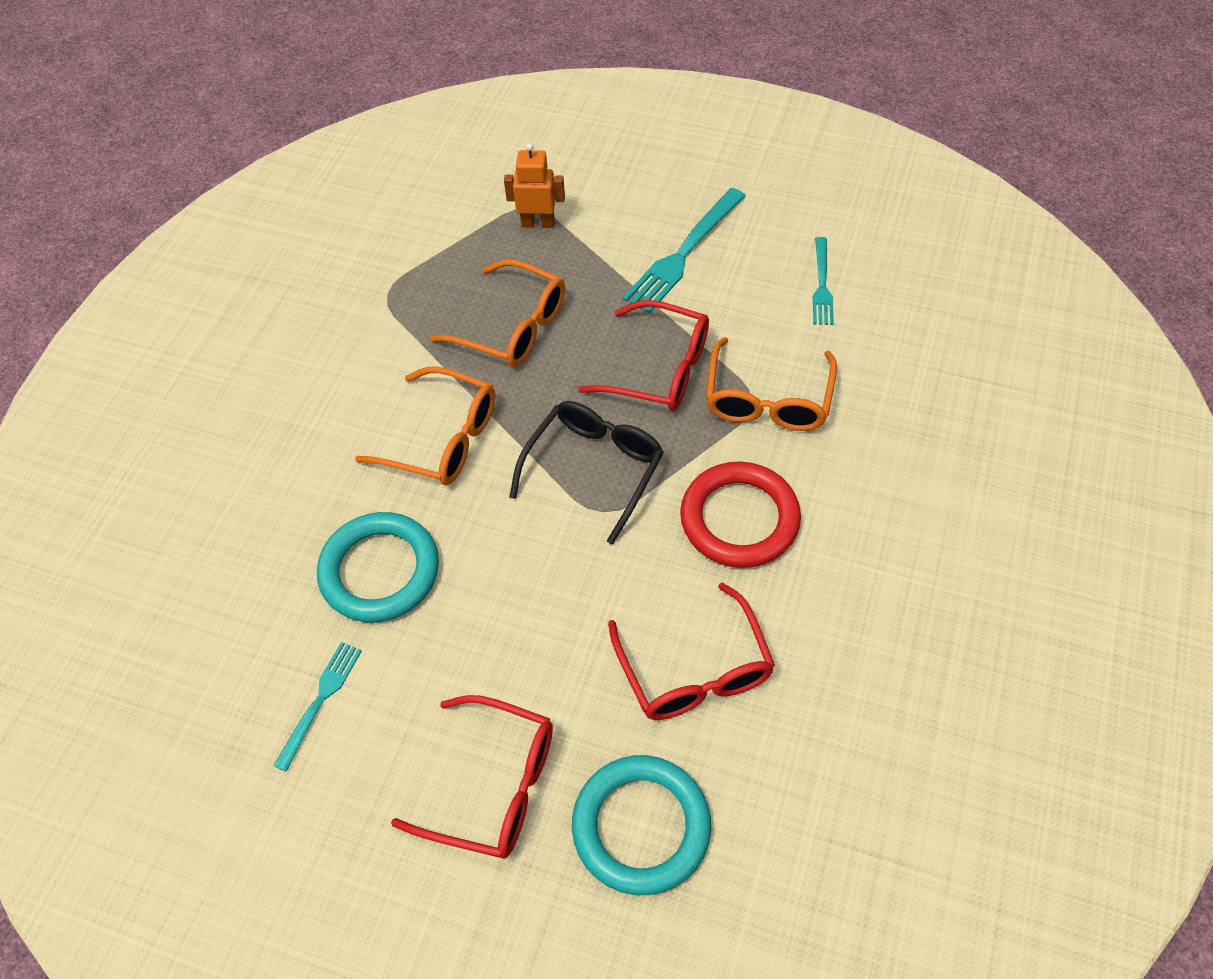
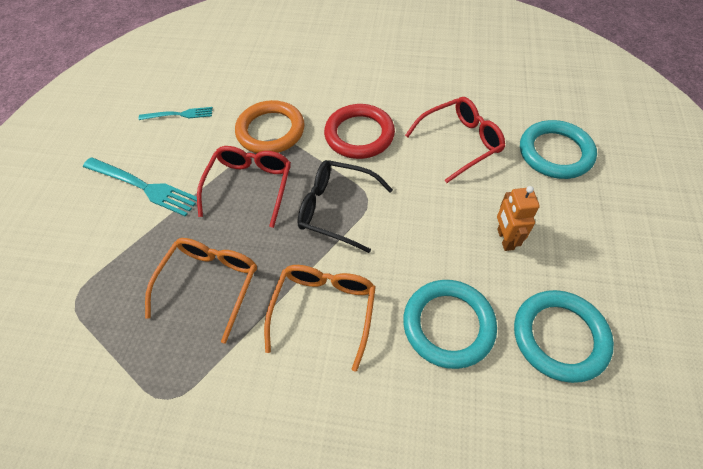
camera: 100 degrees left, 0 degrees up
(320, 700) = (559, 337): turquoise fork -> turquoise ring
(491, 785) = (567, 222): red glasses -> none
(538, 223) = (95, 288): orange robot -> orange robot (505, 239)
(768, 398) = (270, 131): orange glasses -> orange ring

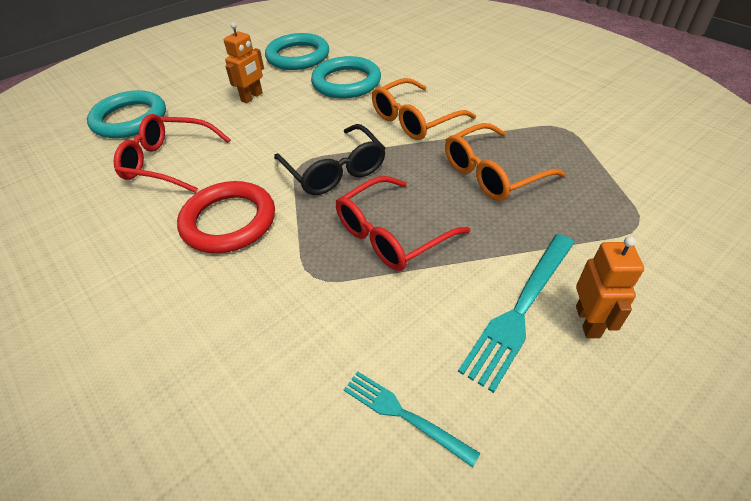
camera: 140 degrees left, 10 degrees down
(102, 202) = (588, 321): none -> orange robot
(143, 187) = (520, 310): turquoise fork -> turquoise fork turned 120 degrees counterclockwise
(270, 131) = (306, 288): orange ring -> none

